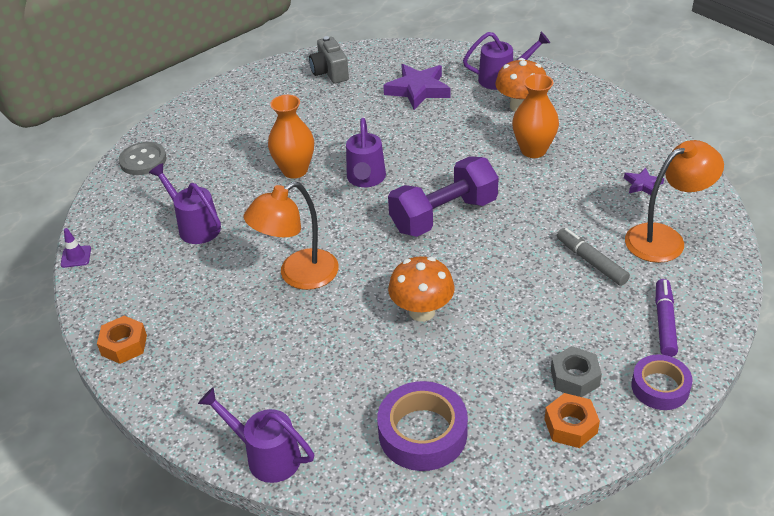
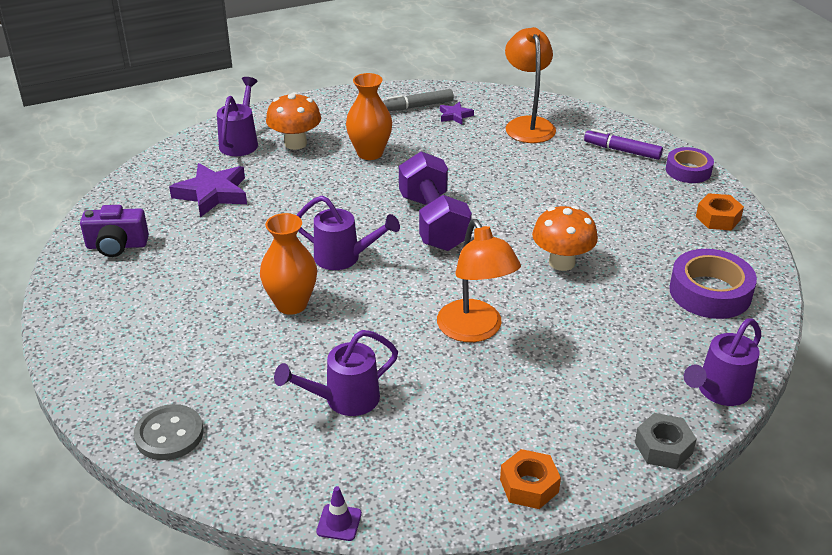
camera: 75 degrees left, 5 degrees down
(330, 72) = (117, 246): grey camera -> purple camera
(574, 377) = (668, 204): grey nut -> grey nut (663, 448)
(591, 261) = (538, 163): grey marker -> grey marker (417, 106)

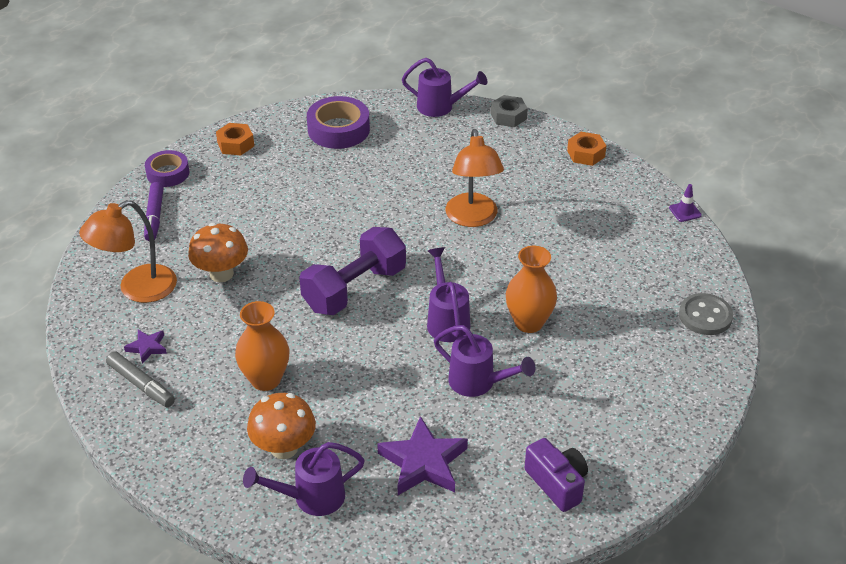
camera: 120 degrees left, 5 degrees up
(344, 400) = (595, 250): purple watering can -> purple watering can (478, 382)
(475, 330) = (473, 218): orange lamp -> orange lamp turned 135 degrees clockwise
(561, 262) = (356, 203): orange mushroom -> orange mushroom (221, 274)

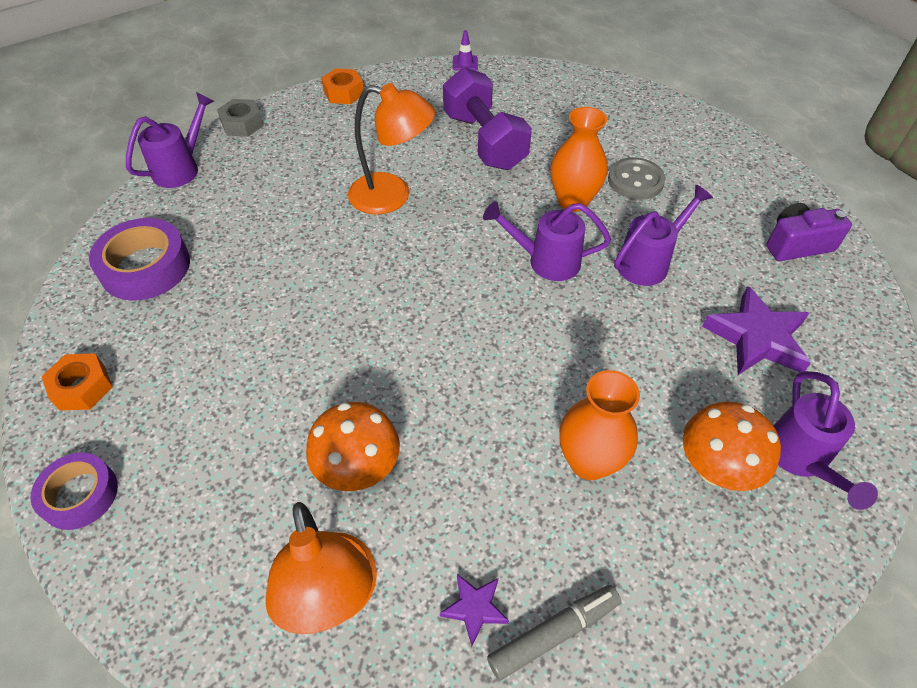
camera: 70 degrees left, 10 degrees up
(154, 217) = (174, 537): purple marker -> none
(354, 289) = (459, 328): purple dumbbell -> purple dumbbell (484, 141)
(705, 316) = (605, 94): grey button -> grey button (635, 181)

